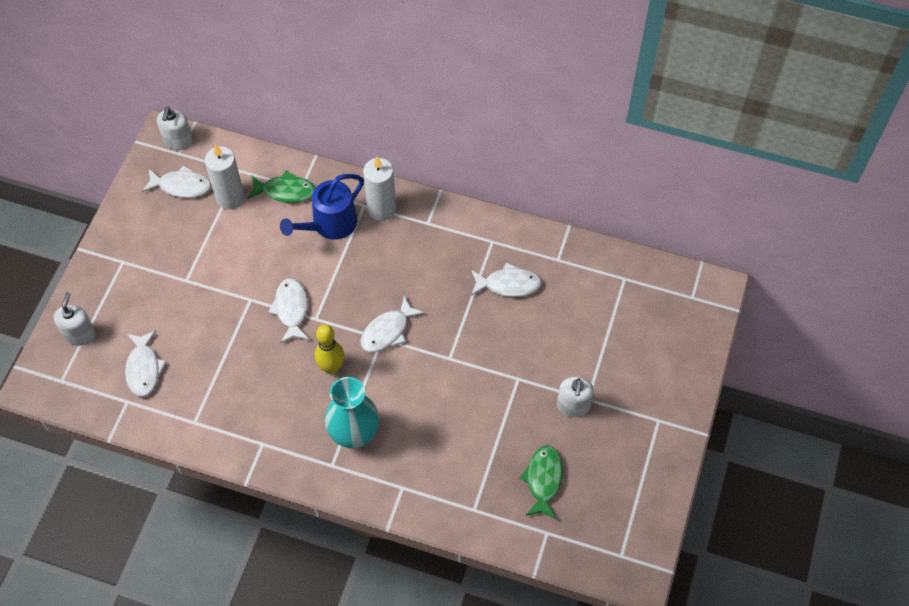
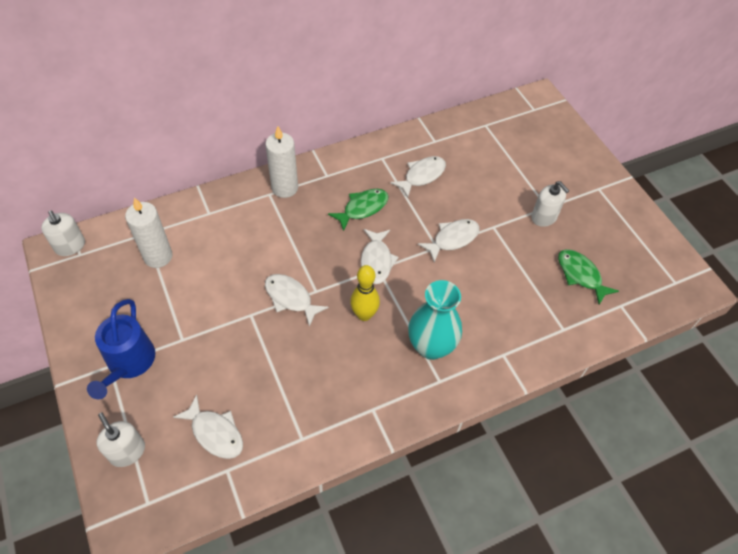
camera: 45 degrees left, 5 degrees down
(181, 186) = (106, 275): white fish -> white fish (452, 239)
(285, 191) = (199, 223): green fish -> green fish (362, 208)
(330, 224) = (257, 222): blue watering can -> blue watering can (129, 363)

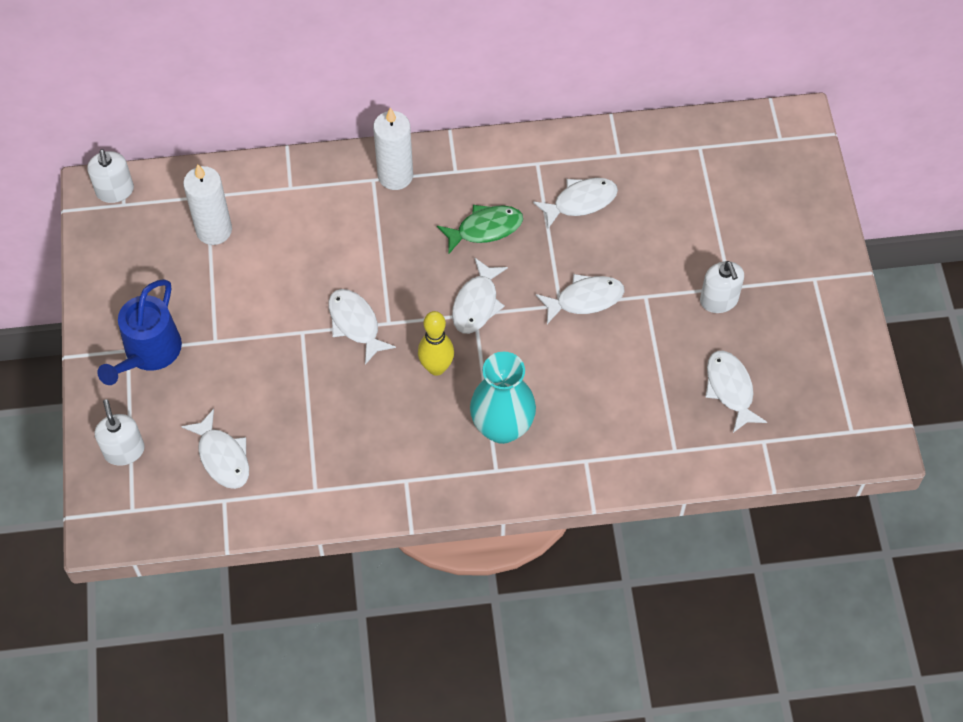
camera: 20 degrees right, 5 degrees up
(580, 275) = (730, 389): green fish -> white fish

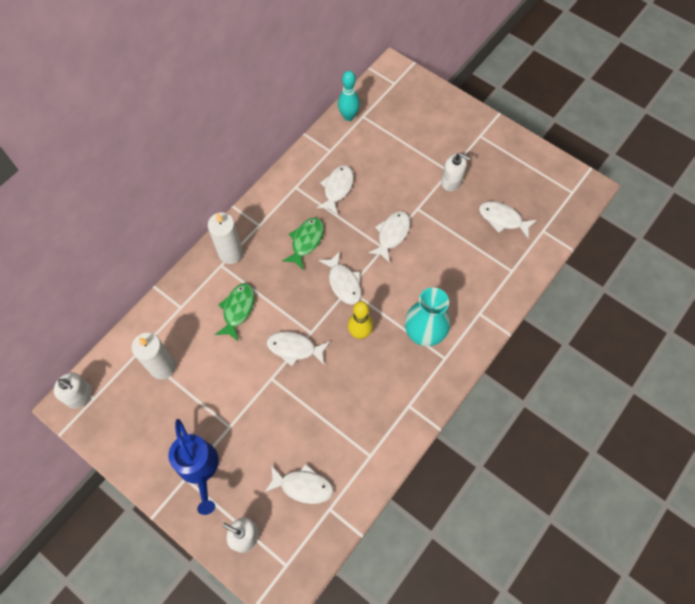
camera: 45 degrees left, 5 degrees up
(342, 237) = (237, 309): none -> green fish
(682, 134) = (348, 116): none -> turquoise bowling pin

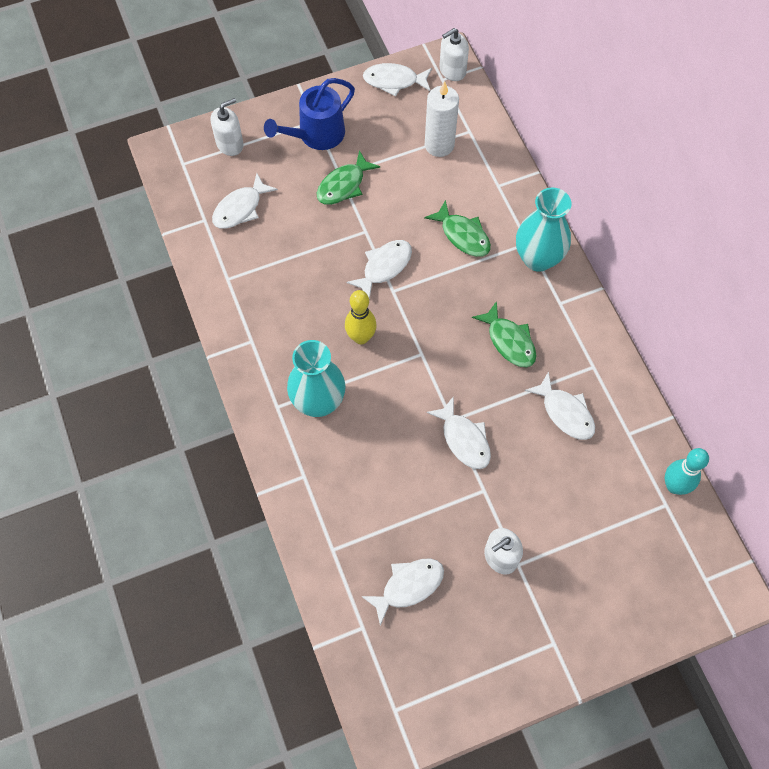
camera: 120 degrees right, 0 degrees up
(199, 468) = (316, 135): blue watering can -> blue watering can turned 45 degrees counterclockwise
(230, 253) = (538, 258): white candle -> turquoise vase
(238, 418) = (343, 185): none -> green fish
(343, 283) = (432, 353): white fish -> white fish (394, 81)

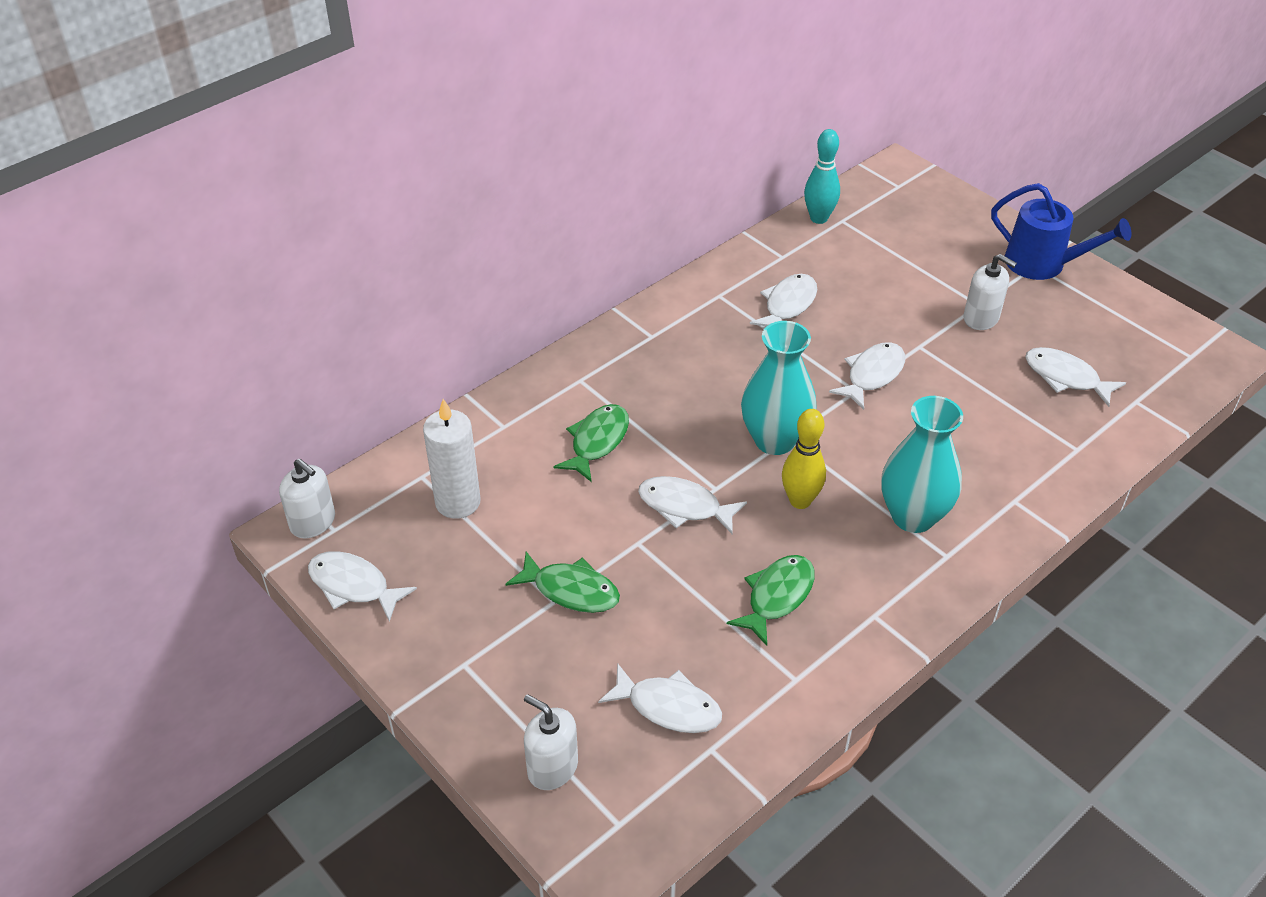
camera: 110 degrees left, 20 degrees down
(316, 135) = (491, 653): blue watering can -> blue watering can (1042, 264)
(394, 81) = (353, 586): white fish -> white fish turned 135 degrees clockwise
(509, 341) = (726, 366): green fish -> green fish (777, 596)
(538, 258) = (599, 366): turquoise vase -> turquoise vase (774, 440)

